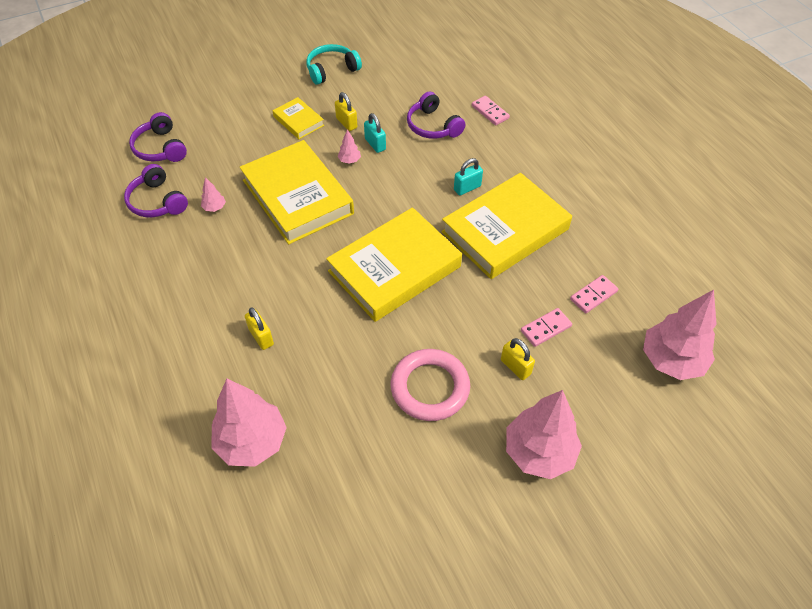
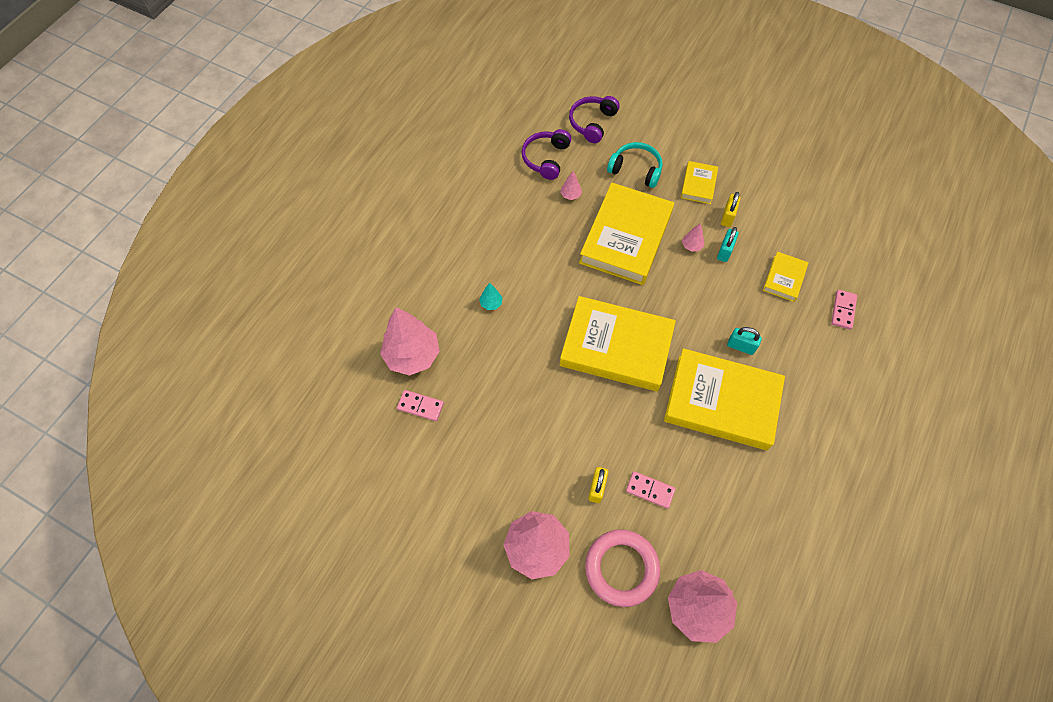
camera: 55 degrees right, 10 degrees up
(261, 337) = (491, 303): yellow padlock -> turquoise tree
(332, 70) = (773, 167): turquoise headphones -> turquoise headphones (635, 170)
(430, 387) = (534, 439): pink ring -> pink ring (621, 568)
(433, 126) = (784, 278): purple headphones -> yellow book
(593, 295) = (713, 509): pink domino -> pink domino (420, 406)

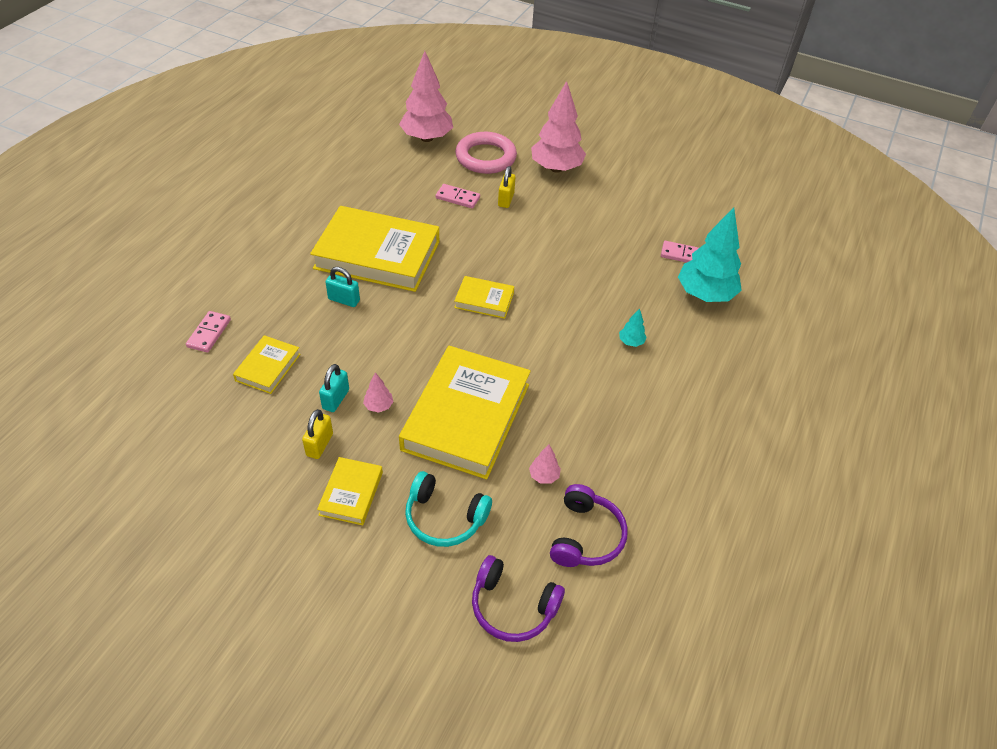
camera: 175 degrees right, 15 degrees down
(412, 355) = (705, 294): pink tree -> turquoise tree
(592, 123) = (513, 606): purple headphones -> purple headphones turned 90 degrees clockwise
(616, 347) = (484, 300): yellow book -> yellow book, size x0.47

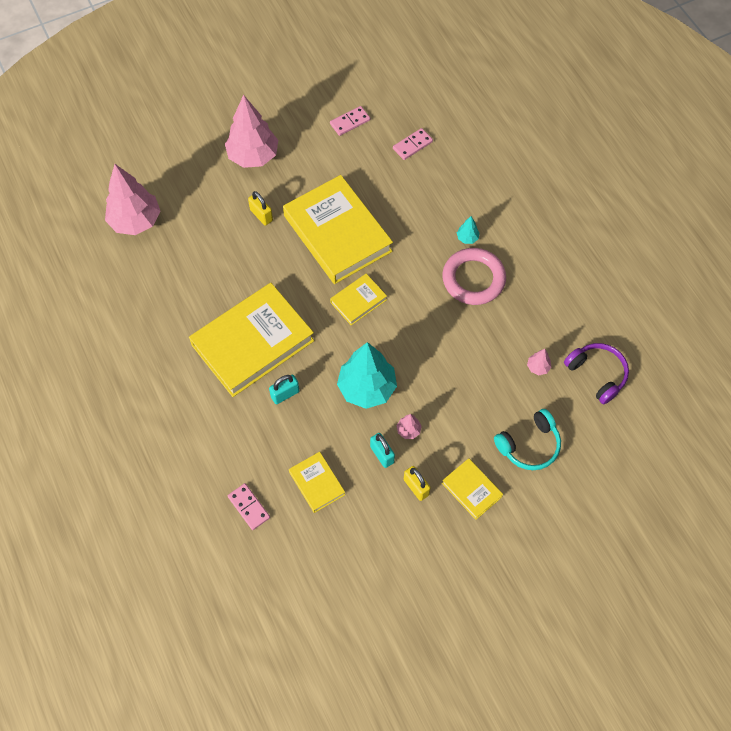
camera: 50 degrees left, 15 degrees up
(458, 198) = (231, 247): pink domino -> pink domino (350, 122)
(466, 416) = (457, 381): yellow book -> yellow book (337, 233)
(485, 157) = (198, 195): pink ring -> pink ring (473, 279)
(513, 606) = (617, 446): purple headphones -> none
(705, 294) = (459, 161): turquoise tree -> turquoise tree (367, 388)

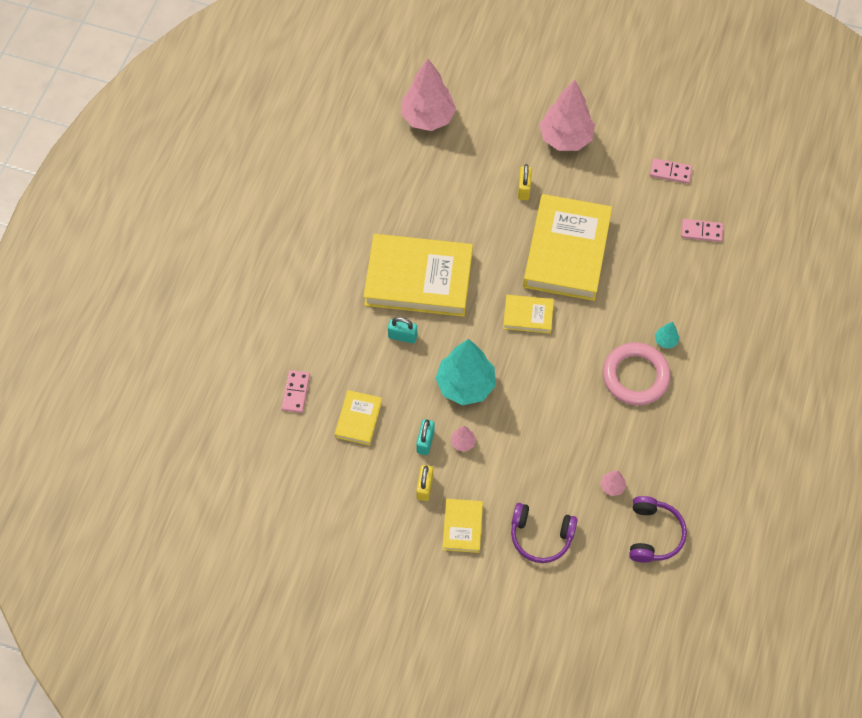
camera: 45 degrees right, 0 degrees up
(529, 445) = (541, 536): turquoise headphones -> purple headphones

